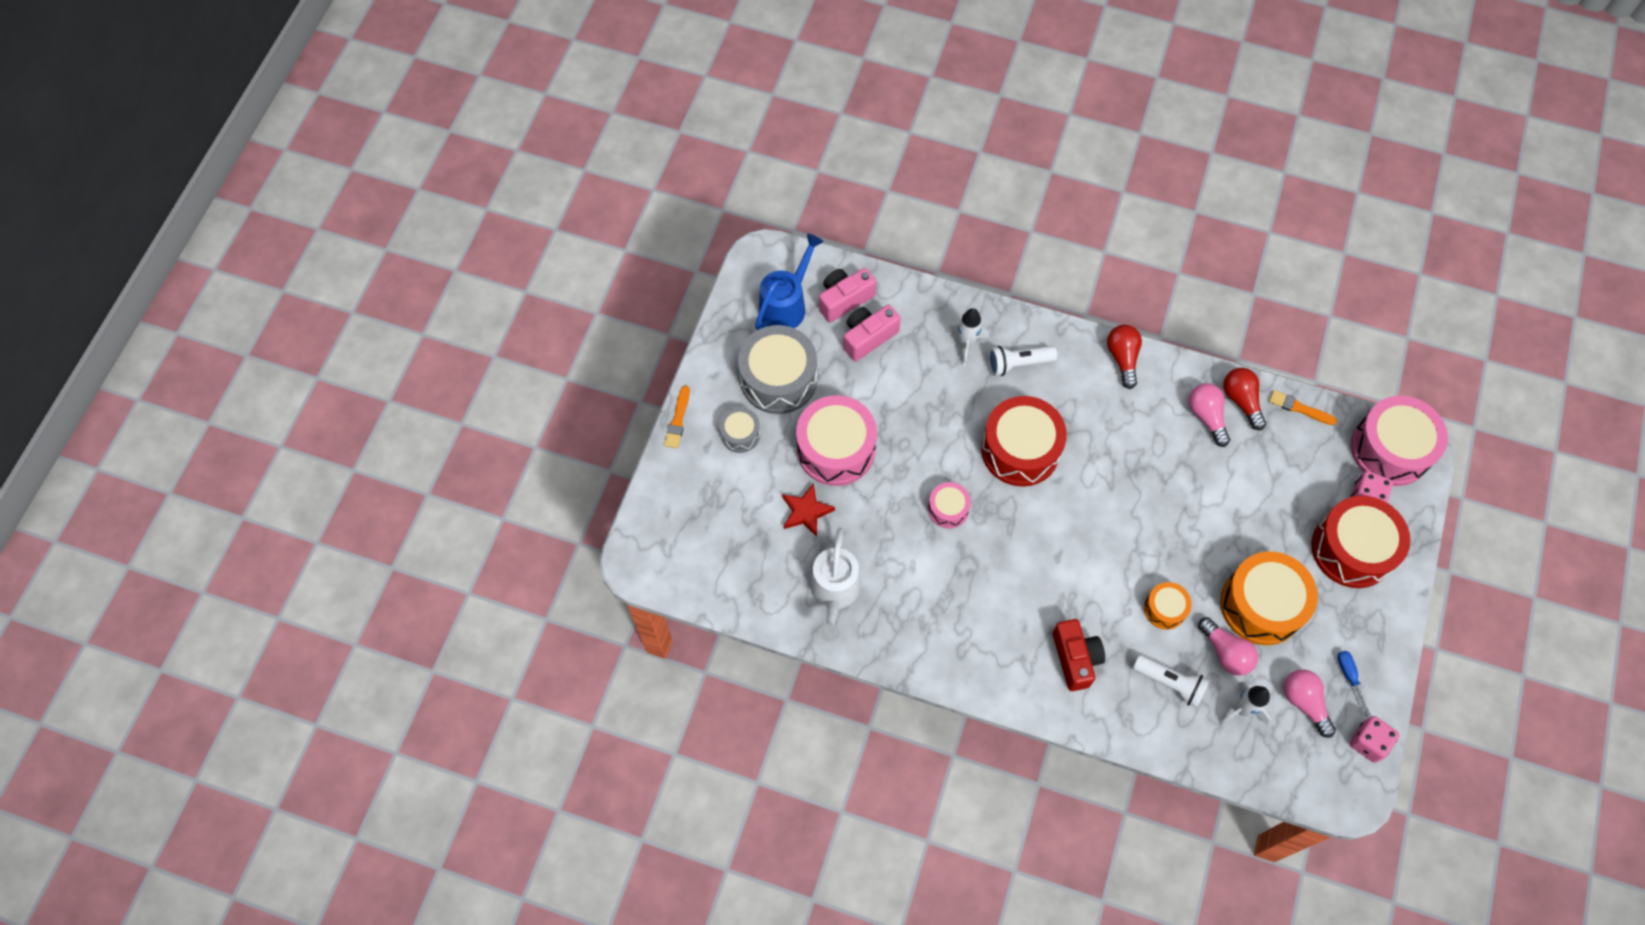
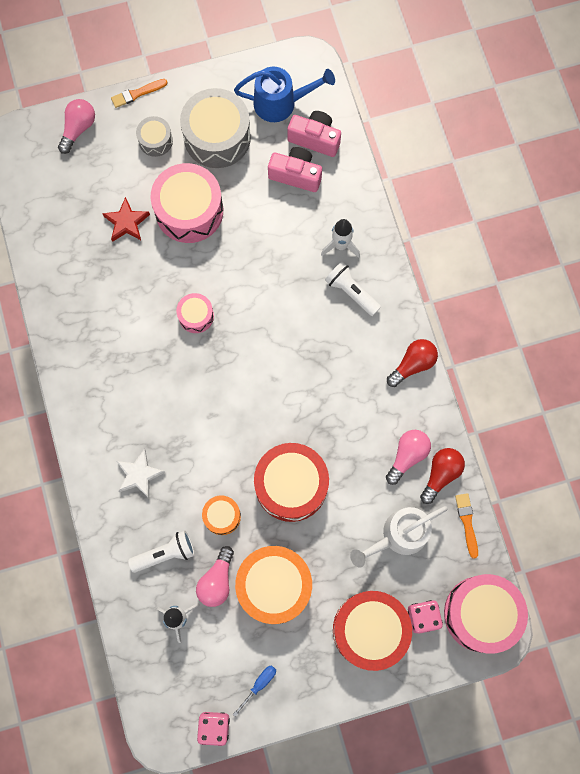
camera: 55 degrees right, 10 degrees up
(834, 594) = (77, 280): white watering can -> white watering can (398, 536)
(1020, 450) = (280, 337): red drum -> red drum (291, 485)
(1075, 658) = (139, 475): red camera -> white star
(1170, 683) = (165, 554): white flashlight -> white flashlight turned 105 degrees counterclockwise
(1304, 702) = (215, 661): pink light bulb -> pink light bulb (78, 129)

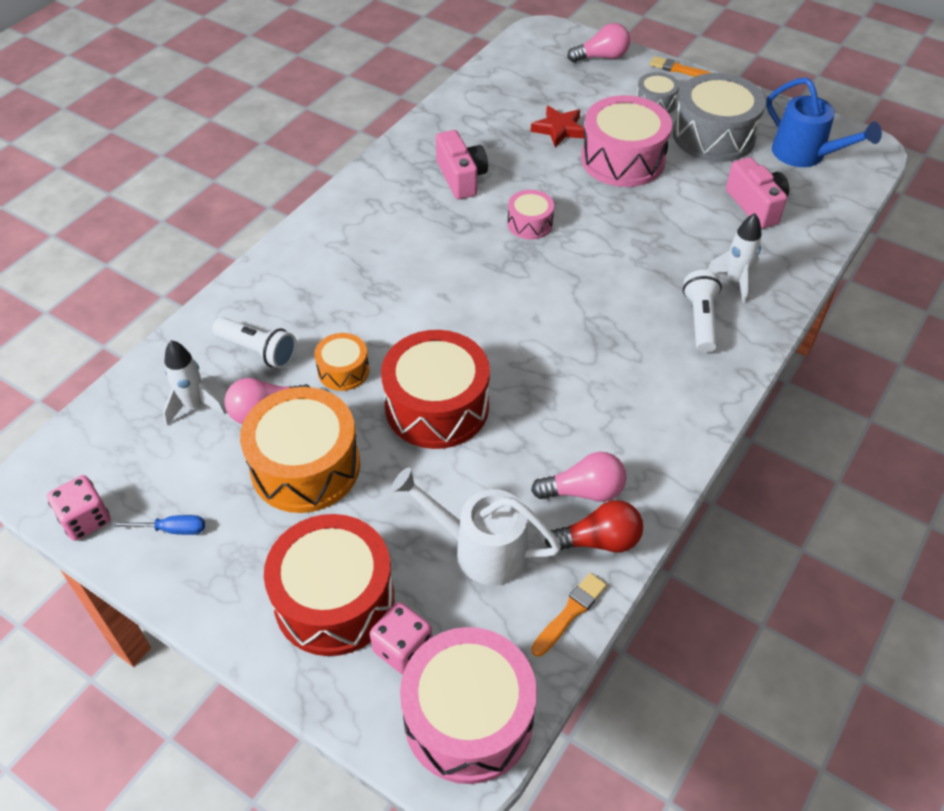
camera: 50 degrees right, 25 degrees down
(139, 475) = (324, 281): white star -> none
(315, 139) = (808, 197): pink camera -> pink camera (461, 178)
(412, 364) = (691, 424): red light bulb -> none

